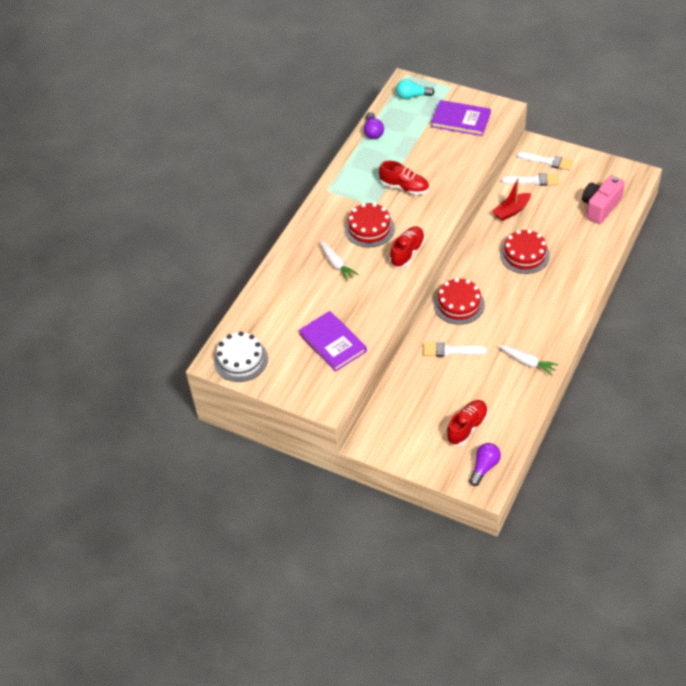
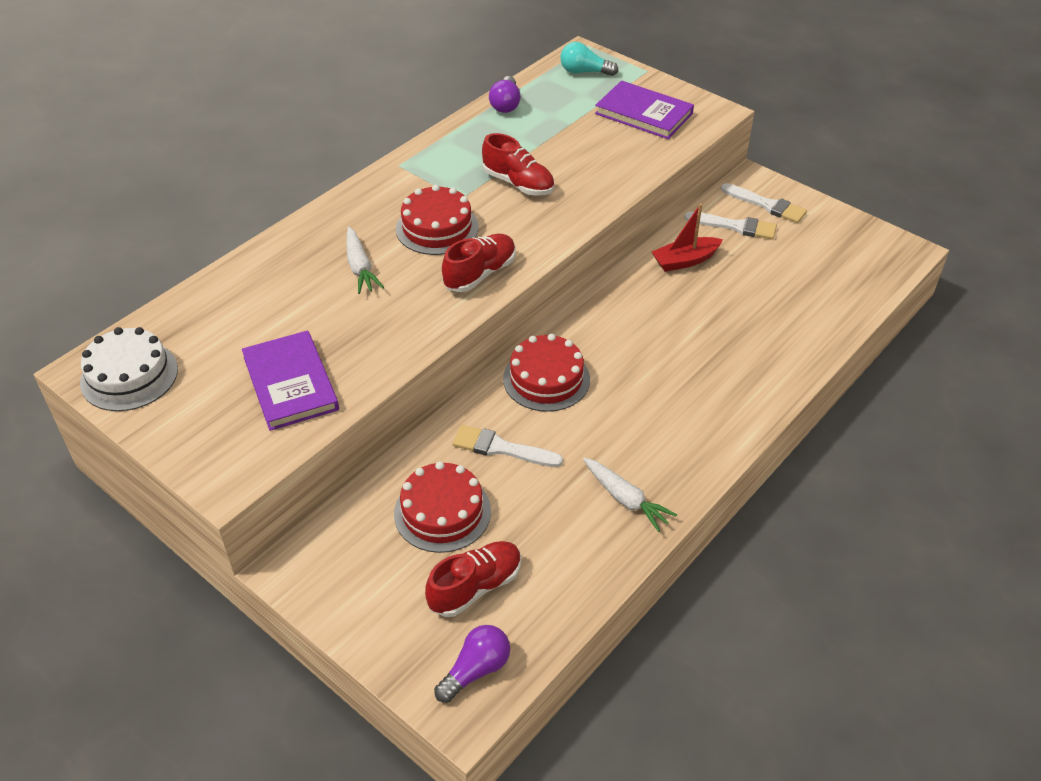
camera: 10 degrees right, 5 degrees down
(524, 255) = (683, 328): red cake -> red cake (442, 512)
(600, 207) = (831, 284): pink camera -> none

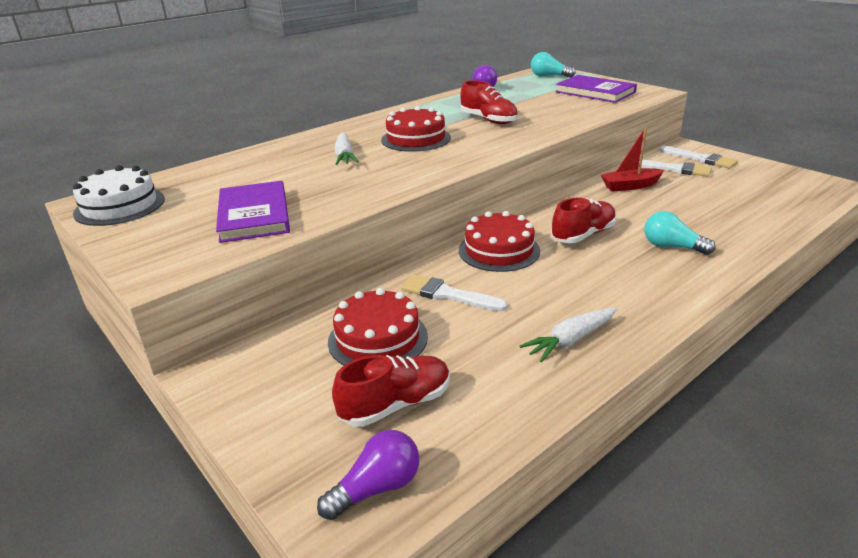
camera: 10 degrees right, 15 degrees down
(480, 274) = (445, 161): red shoe -> red shoe (583, 235)
(625, 499) = (570, 340): white carrot -> white carrot turned 90 degrees clockwise
(724, 362) = (671, 247): none -> turquoise light bulb

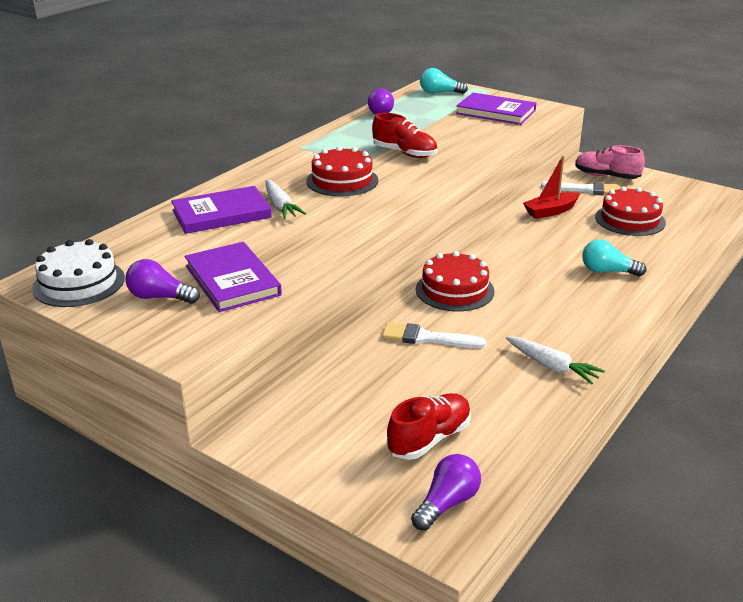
camera: 15 degrees left, 0 degrees up
(177, 224) = (160, 297): none -> purple light bulb
(288, 159) = (221, 214): none -> purple book
(378, 338) = (384, 386): red cake -> red cake (630, 220)
(570, 340) = (552, 366): white carrot -> white carrot turned 90 degrees counterclockwise
(583, 235) = (526, 267): red shoe -> none
(701, 159) = (606, 176): white brush -> pink shoe

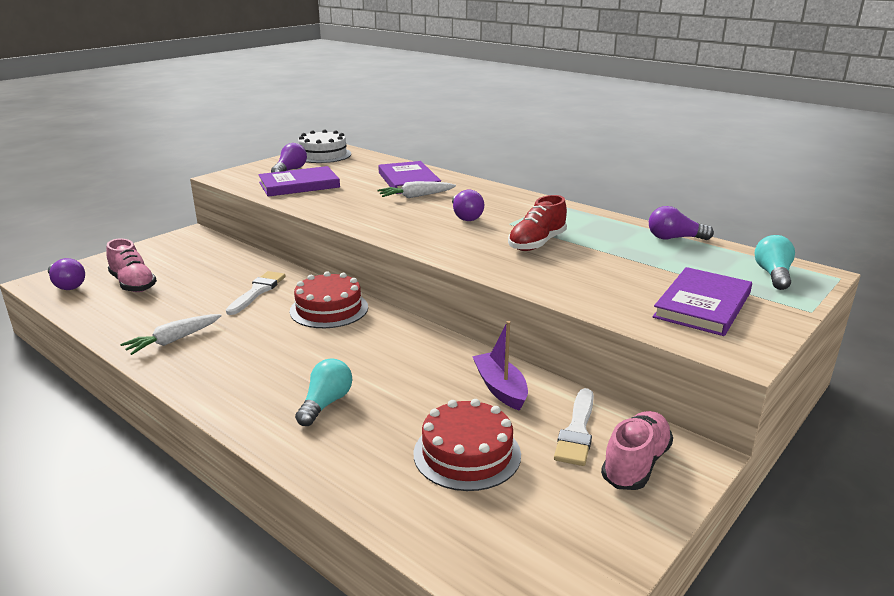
camera: 95 degrees right, 5 degrees down
(342, 181) = (465, 216): red cake -> purple light bulb
(429, 439) = (133, 284): red shoe -> pink shoe
(551, 211) = (500, 388): red boat -> purple boat

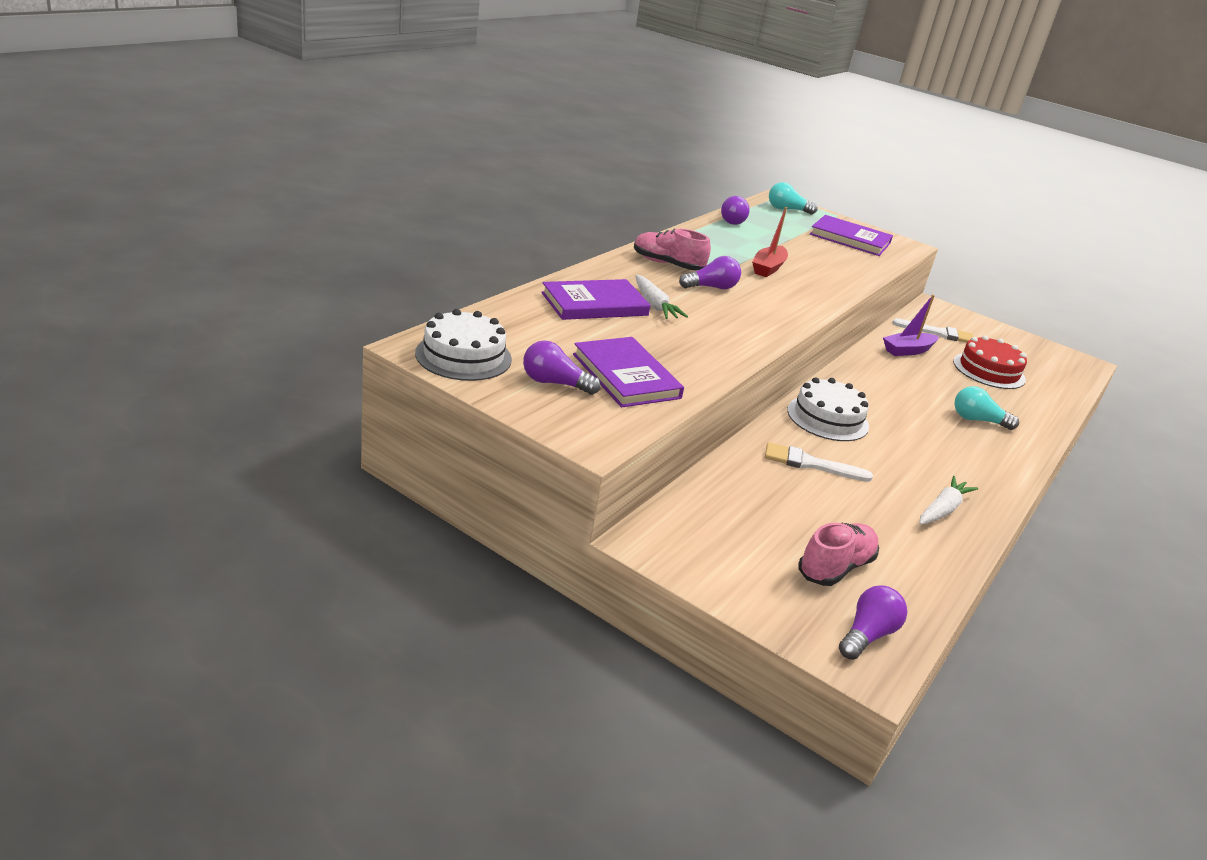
camera: 100 degrees left, 5 degrees up
(174, 340) = (942, 510): white carrot -> white carrot turned 90 degrees counterclockwise
(329, 309) = (827, 418): red cake -> white cake
(537, 243) = (768, 268): red shoe -> red boat
(635, 464) = (956, 322): pink shoe -> pink shoe (667, 264)

